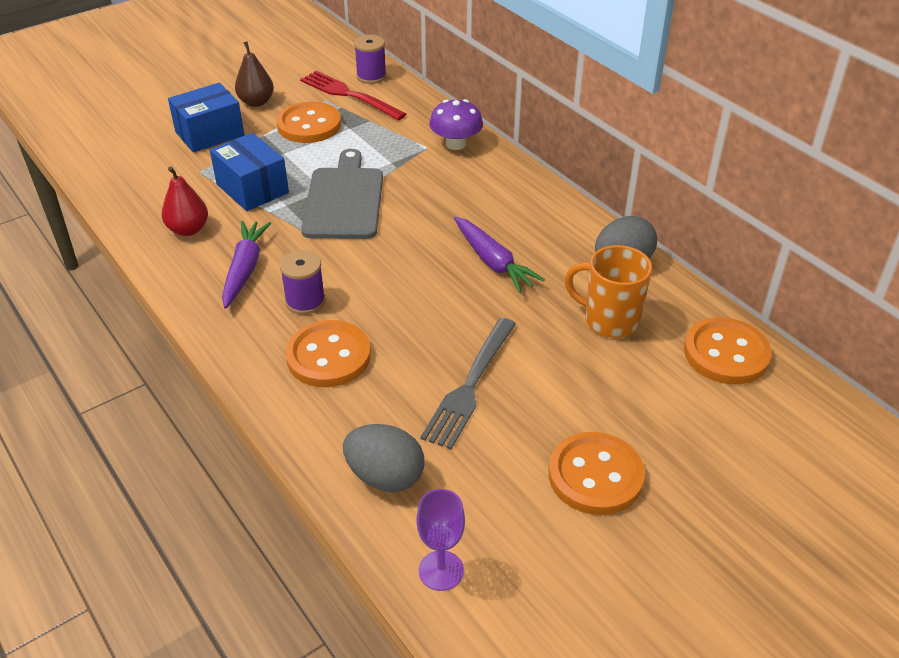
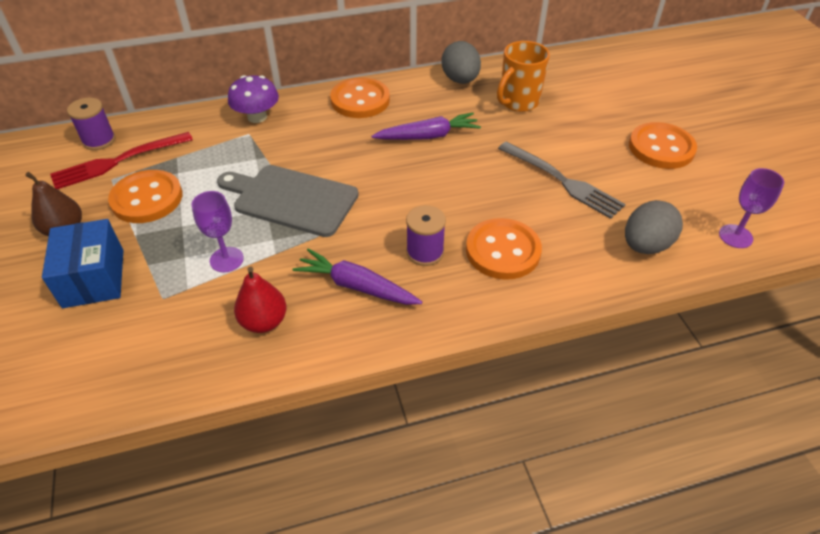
camera: 70 degrees left, 5 degrees up
(252, 188) = (226, 259): blue box -> purple goblet
(726, 353) = (567, 68): orange button -> orange button (360, 100)

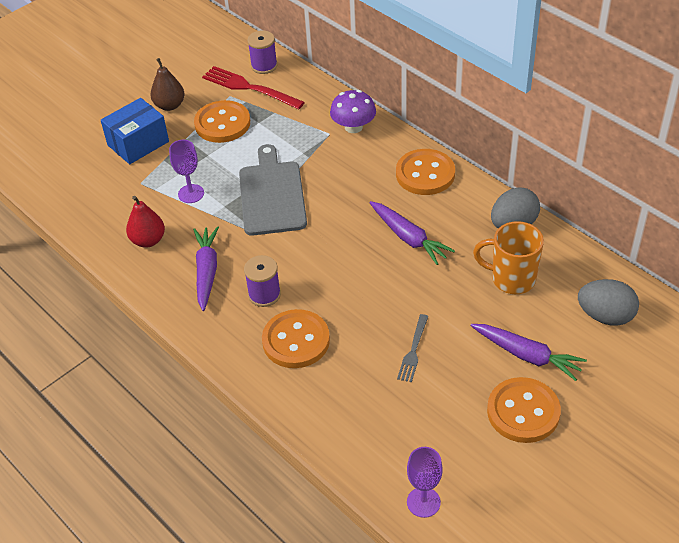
camera: 65 degrees right, 0 degrees up
(562, 181) = (413, 350): grey fork -> grey fork, size x0.58
(604, 125) = (527, 355): none -> purple carrot
(645, 245) = (365, 435): grey egg -> grey egg (605, 316)

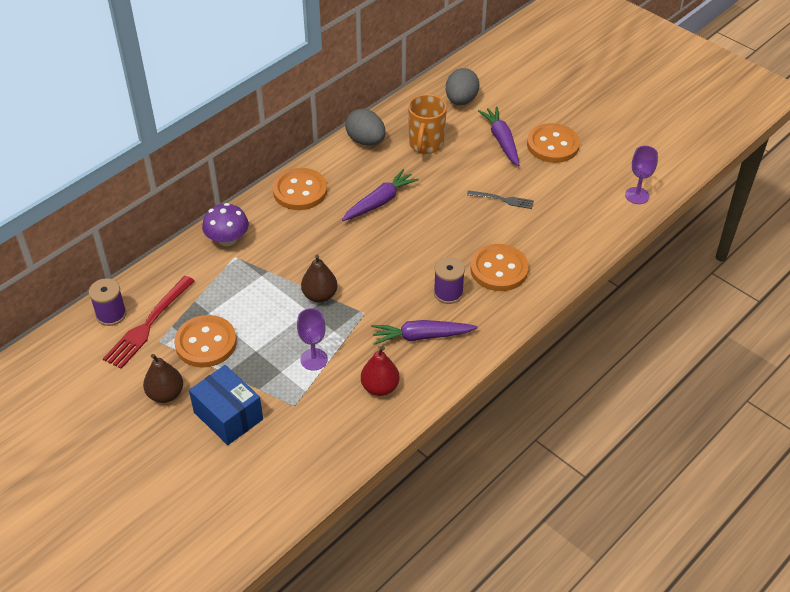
camera: 95 degrees left, 0 degrees up
(272, 195) = (320, 295): grey cutting board -> brown pear
(527, 355) = (501, 140): purple carrot -> purple carrot turned 45 degrees counterclockwise

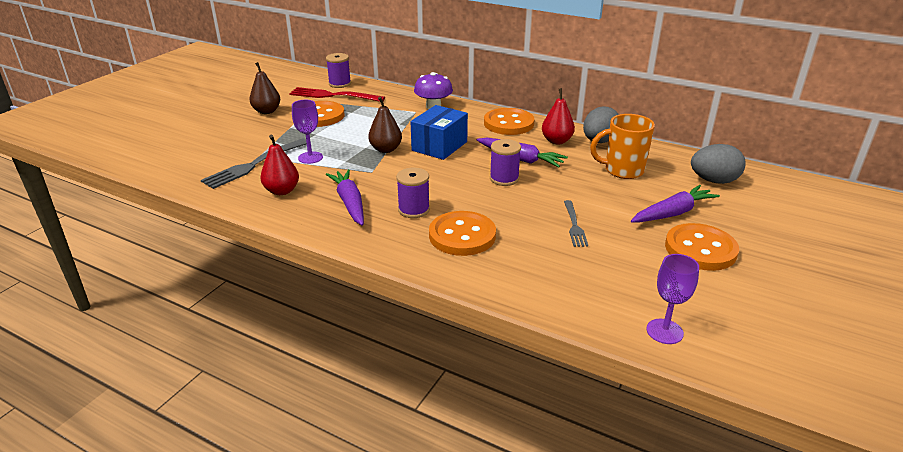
camera: 75 degrees right, 15 degrees down
(228, 416) = (246, 135): blue box -> blue box (439, 146)
(311, 409) = (254, 164): none -> grey fork
(353, 168) = (556, 141): none -> red pear
(413, 222) = (504, 179): none -> purple spool

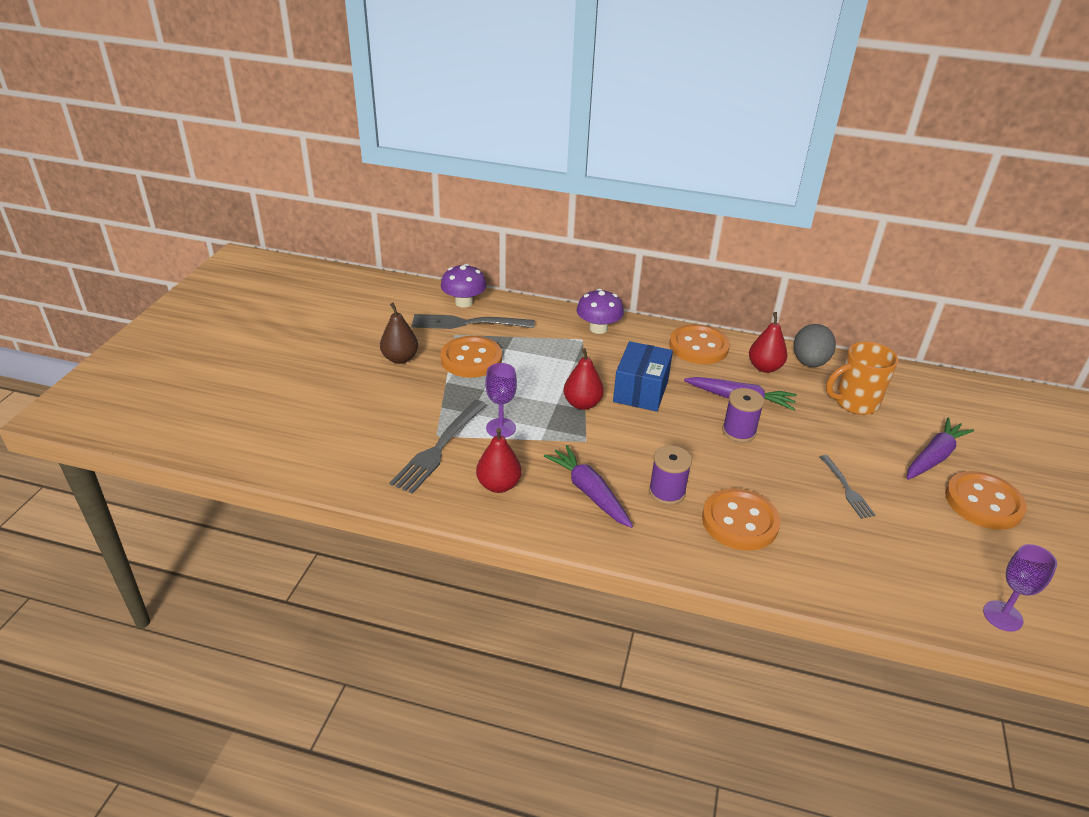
camera: 15 degrees left, 5 degrees up
(333, 96) = (468, 323): red fork -> grey fork
(340, 84) = (464, 302): purple spool -> purple mushroom
(385, 149) = (582, 404): brown pear -> red pear
(713, 181) = (951, 406): grey egg -> none

